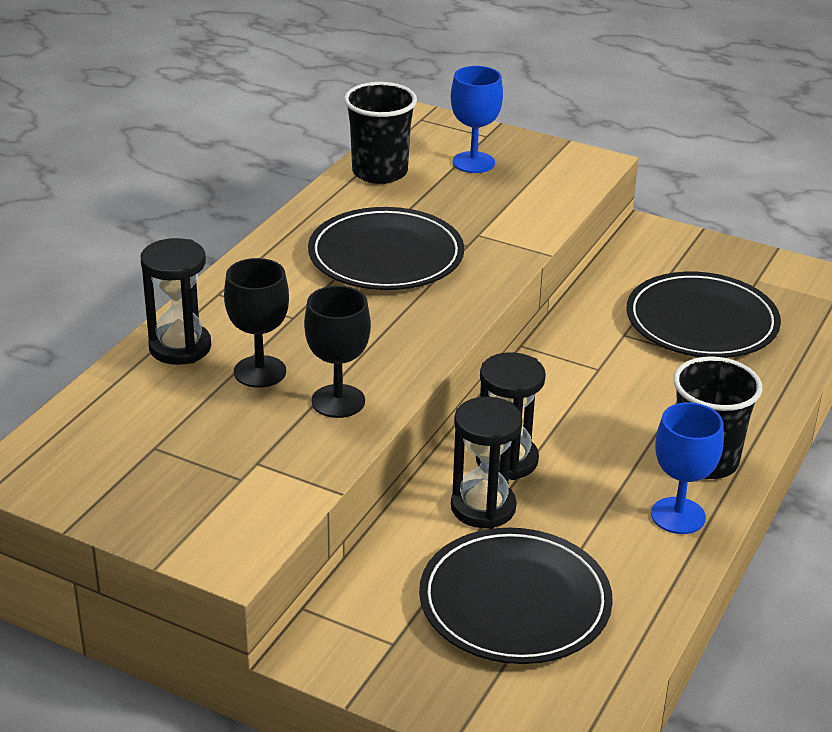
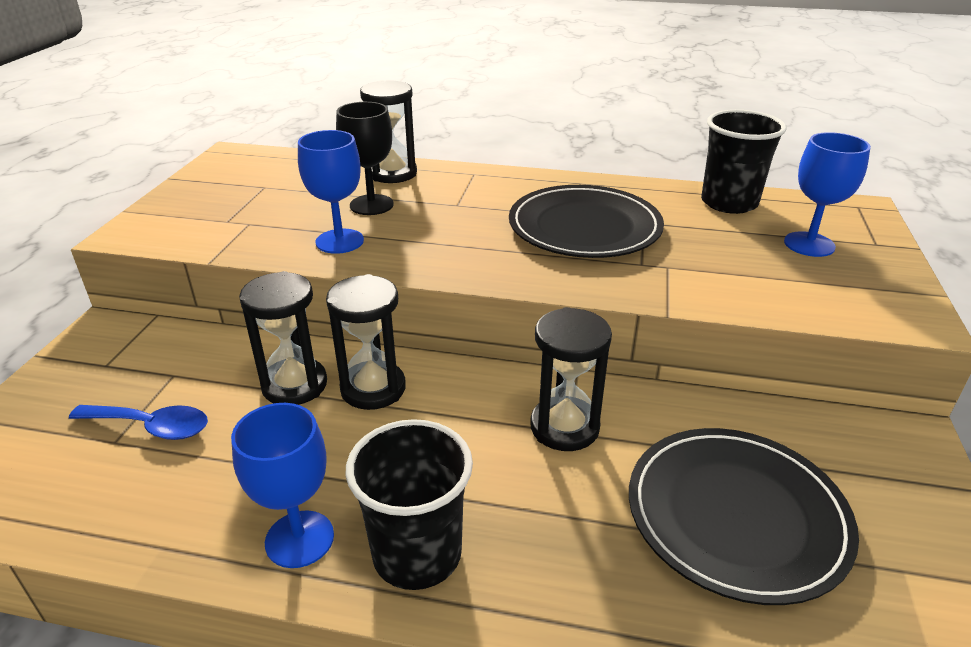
camera: 75 degrees right, 0 degrees up
(338, 401) = (339, 241): black goblet -> blue goblet
(515, 602) = (151, 427): black plate -> blue spoon
(593, 369) = (564, 427): none -> black hourglass

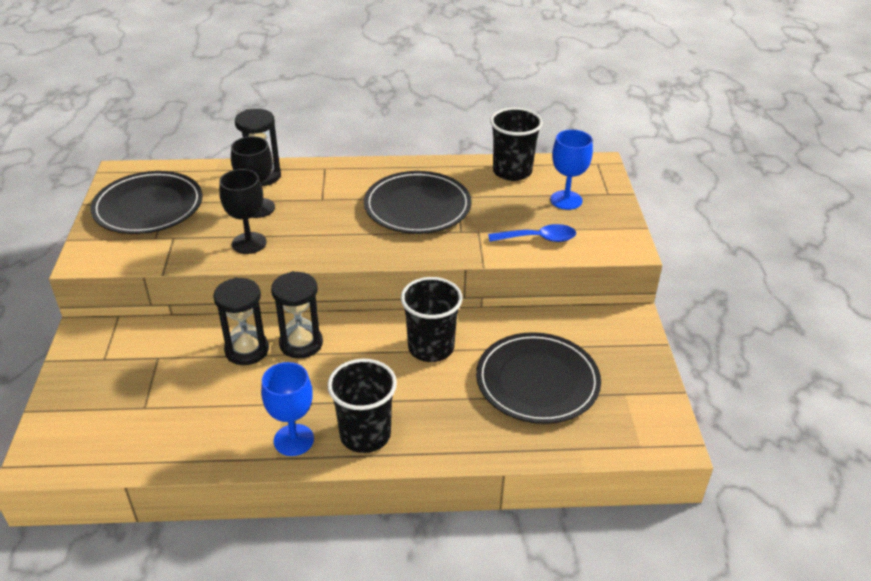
camera: 15 degrees left, 5 degrees up
(151, 427) = (164, 394): blue spoon -> blue spoon (538, 239)
(239, 189) = (148, 207): none -> black plate
(339, 241) = (249, 243): blue goblet -> black goblet
(564, 427) = (431, 348): black hourglass -> black cup

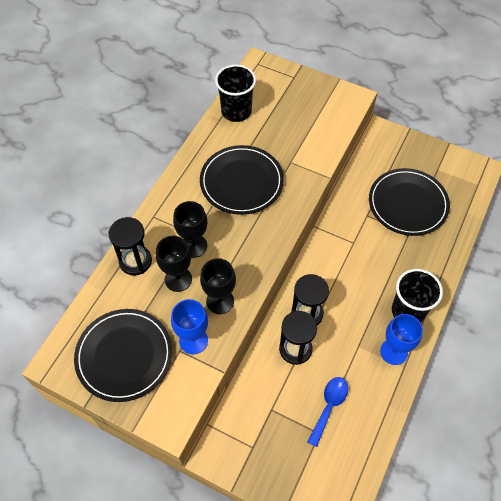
camera: 60 degrees left, 20 degrees up
(307, 204) = (194, 246): none -> black goblet
(431, 348) = (351, 243): black cup -> none
(538, 239) = (318, 135): blue spoon -> blue spoon (329, 406)
(566, 200) = (287, 101): blue goblet -> blue goblet (193, 340)

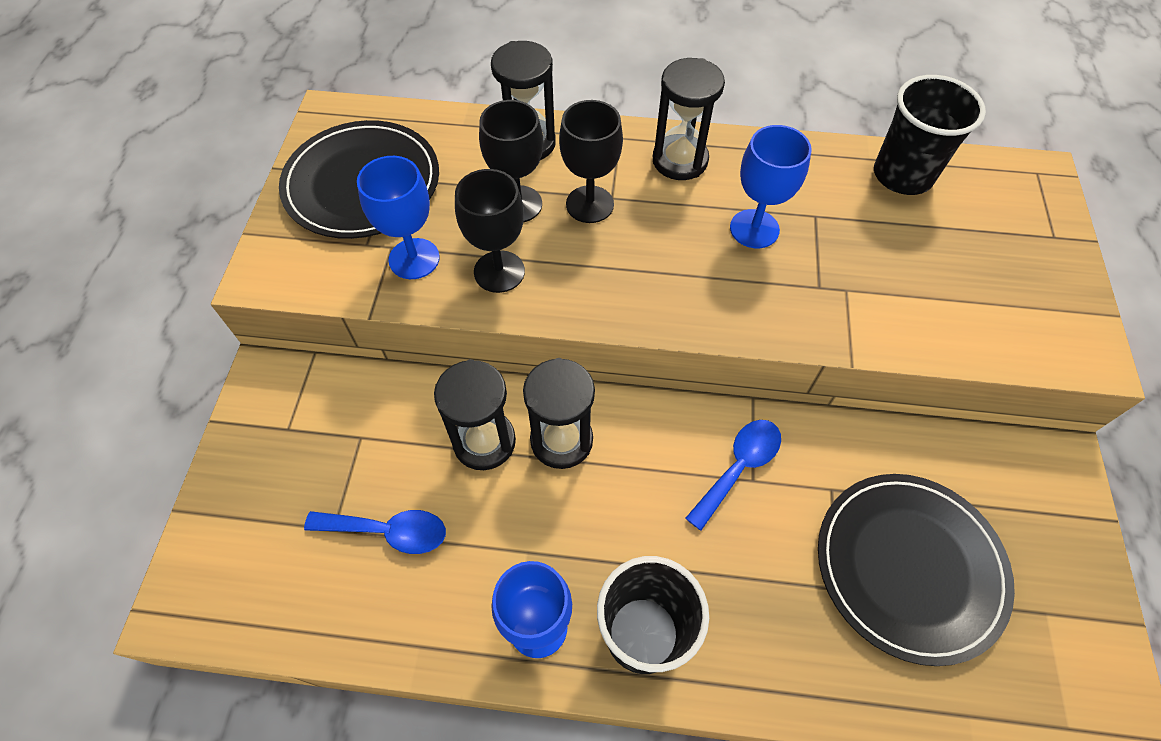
camera: 70 degrees right, 0 degrees up
(183, 195) = (680, 160): none -> black hourglass
(241, 182) = (754, 229): black plate -> blue goblet
(345, 245) = (739, 467): none -> blue spoon

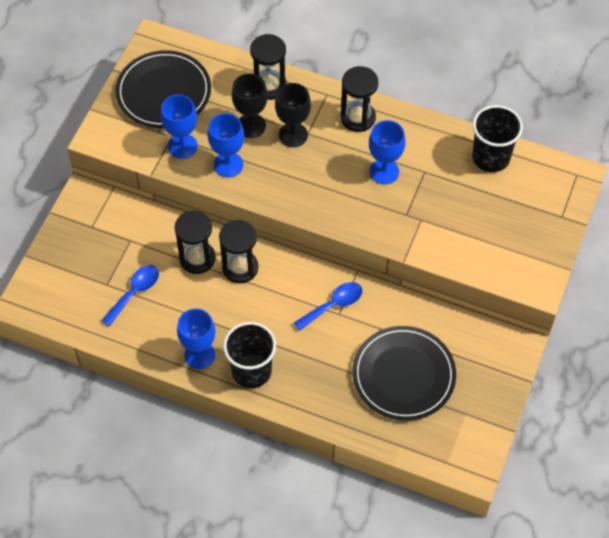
camera: 15 degrees right, 0 degrees up
(388, 531) = (135, 292): blue spoon -> blue spoon turned 75 degrees counterclockwise
(499, 271) = (228, 165): black goblet -> blue goblet

